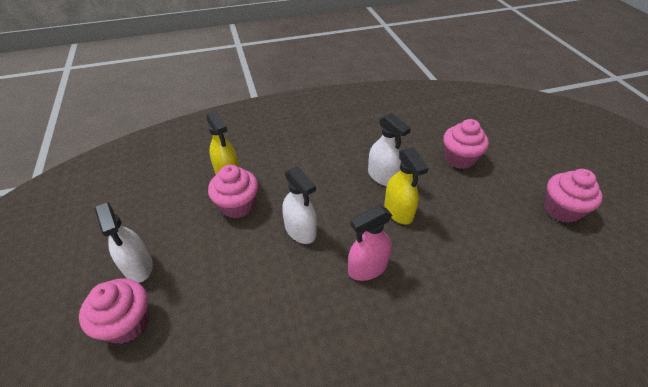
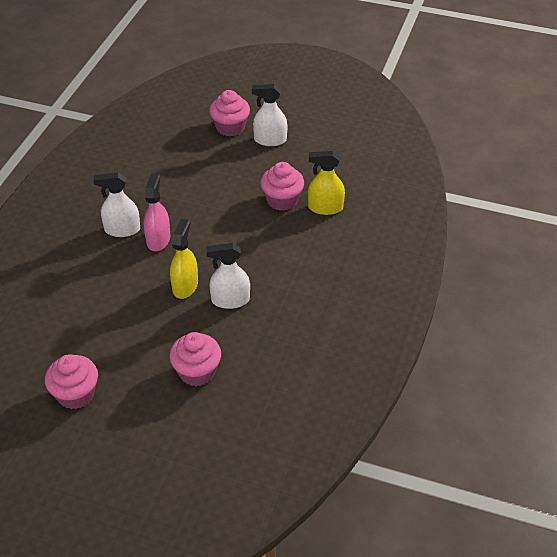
camera: 125 degrees right, 0 degrees up
(300, 230) = (224, 222): white spray bottle -> white spray bottle (122, 230)
(398, 211) = (185, 286): yellow spray bottle -> yellow spray bottle turned 90 degrees clockwise

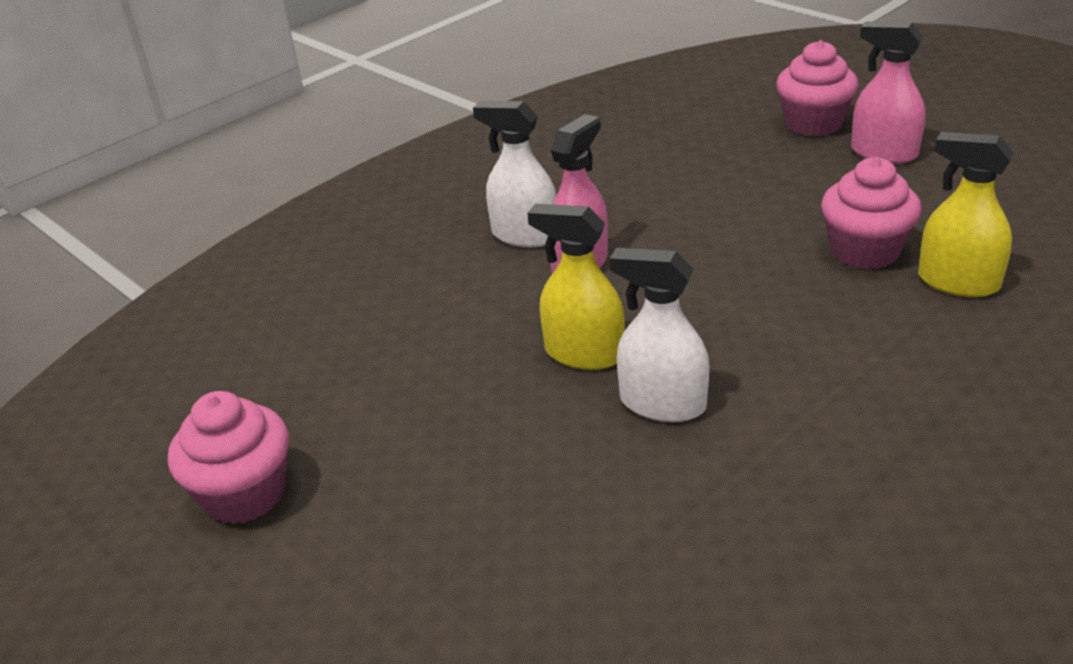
camera: 30 degrees right, 10 degrees down
(185, 286) = (583, 353): yellow spray bottle -> yellow spray bottle turned 105 degrees counterclockwise
(197, 372) = (509, 528): pink cupcake -> none
(270, 140) = (883, 153): white spray bottle -> pink spray bottle

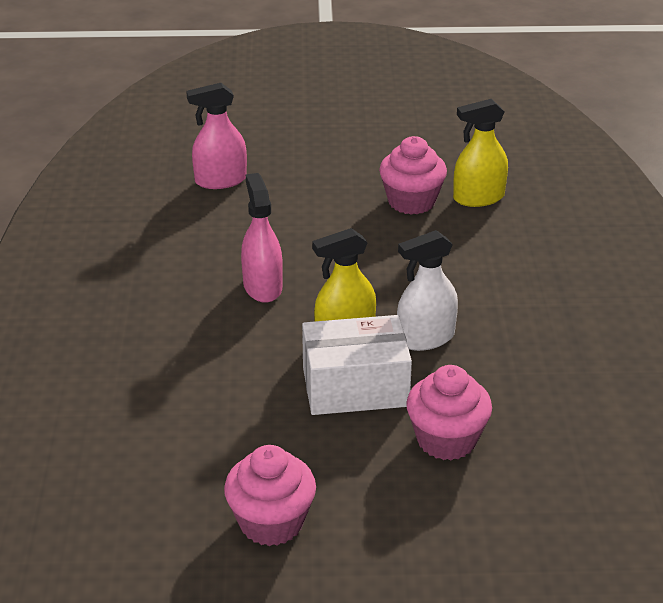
camera: 50 degrees left, 0 degrees up
(515, 411) = (355, 387): none -> white box
(524, 235) = (197, 286): white spray bottle -> none
(813, 124) = (275, 132): pink cupcake -> pink cupcake (446, 440)
(883, 153) = (343, 136): pink spray bottle -> pink spray bottle (220, 180)

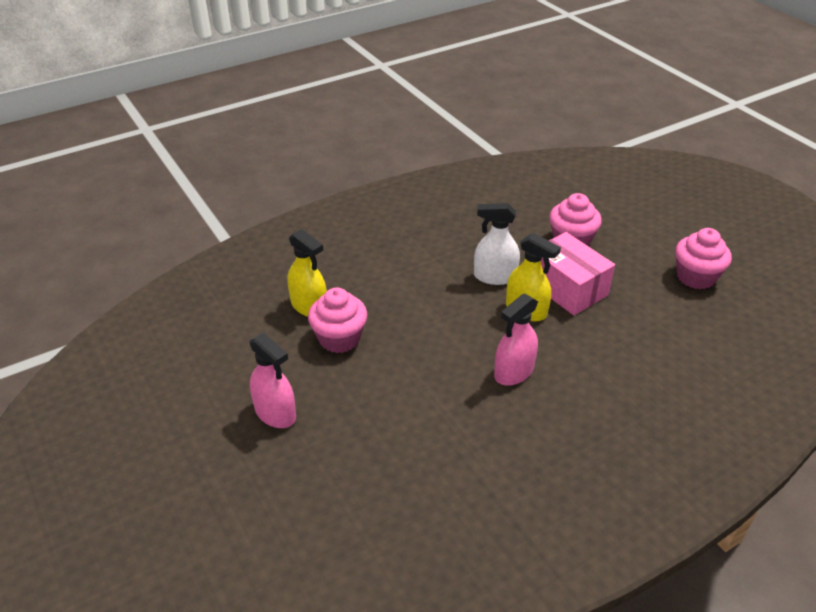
camera: 120 degrees left, 5 degrees up
(220, 180) = (391, 473): pink spray bottle -> pink spray bottle (275, 413)
(355, 387) = (567, 288): white box -> pink box
(425, 338) = (495, 276): white spray bottle -> white spray bottle turned 150 degrees clockwise

